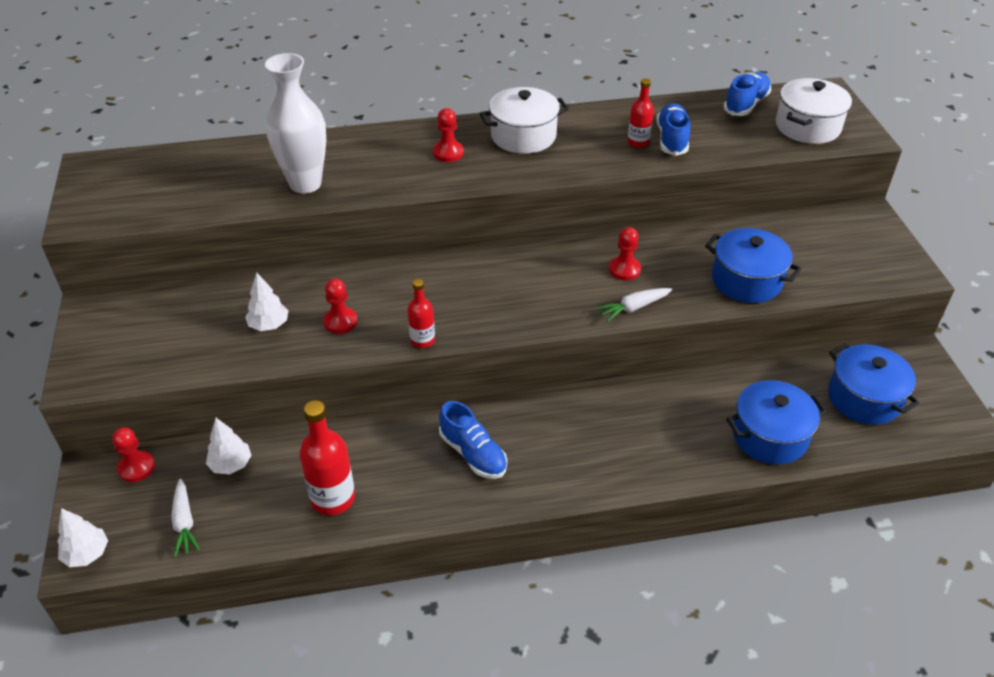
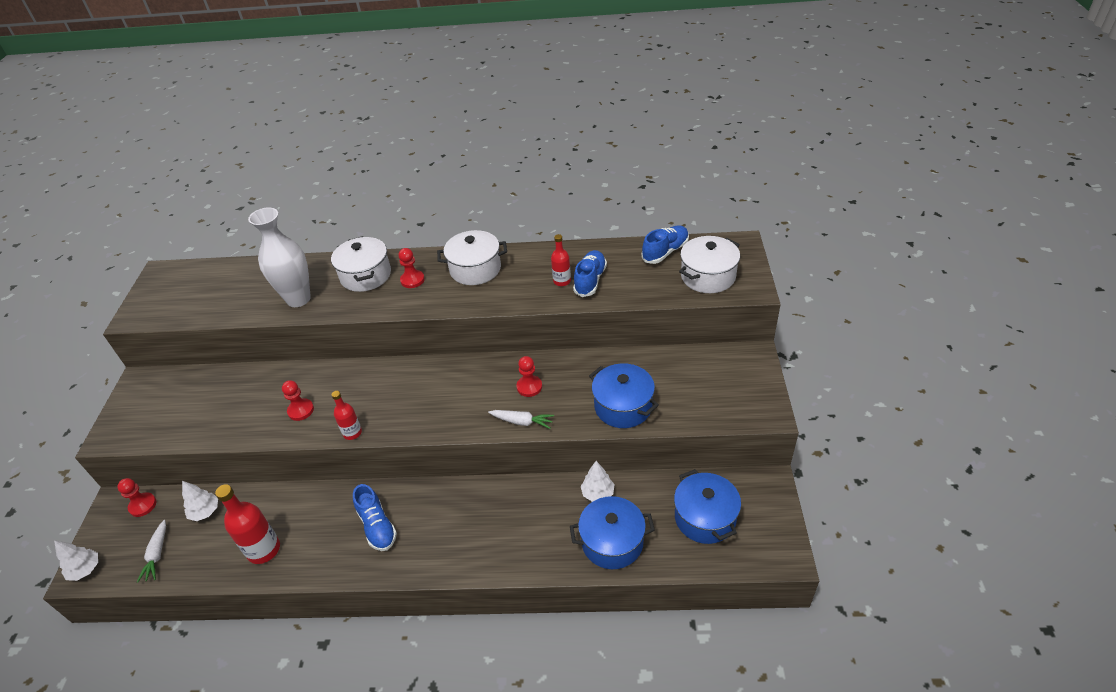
camera: 15 degrees right, 0 degrees up
(269, 325) = (250, 408): white tree -> white tree (597, 493)
(383, 151) = (366, 275): none -> white pot
(633, 308) = (522, 422): white carrot -> white carrot turned 150 degrees counterclockwise

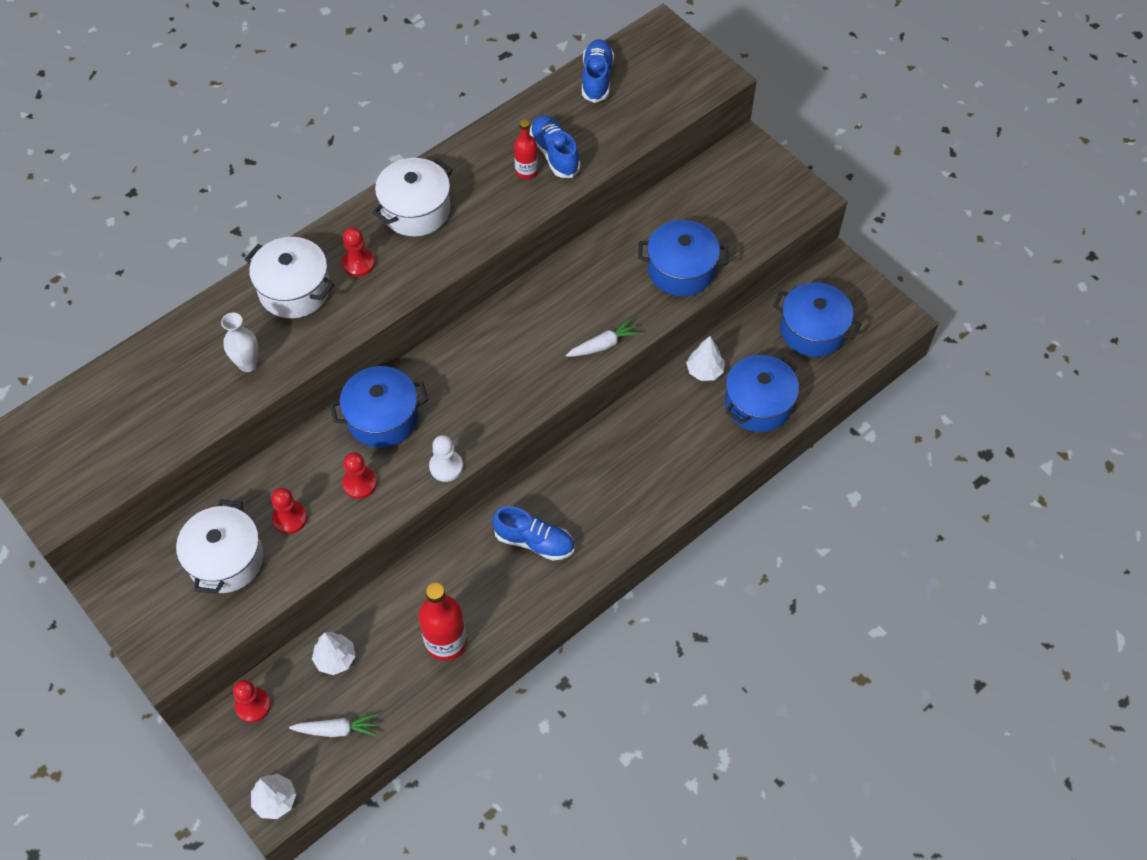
camera: 45 degrees left, 15 degrees up
(157, 555) = (337, 730): white carrot -> white carrot turned 45 degrees counterclockwise
(298, 299) = (248, 364): white vase -> white vase, size x0.54
(352, 433) = (446, 466): red bottle -> white pawn
(354, 382) = (382, 418): none -> blue pot
(529, 387) = (573, 306): red pawn -> red pawn (290, 518)
(708, 276) = (665, 85): white pot -> white pot (226, 559)

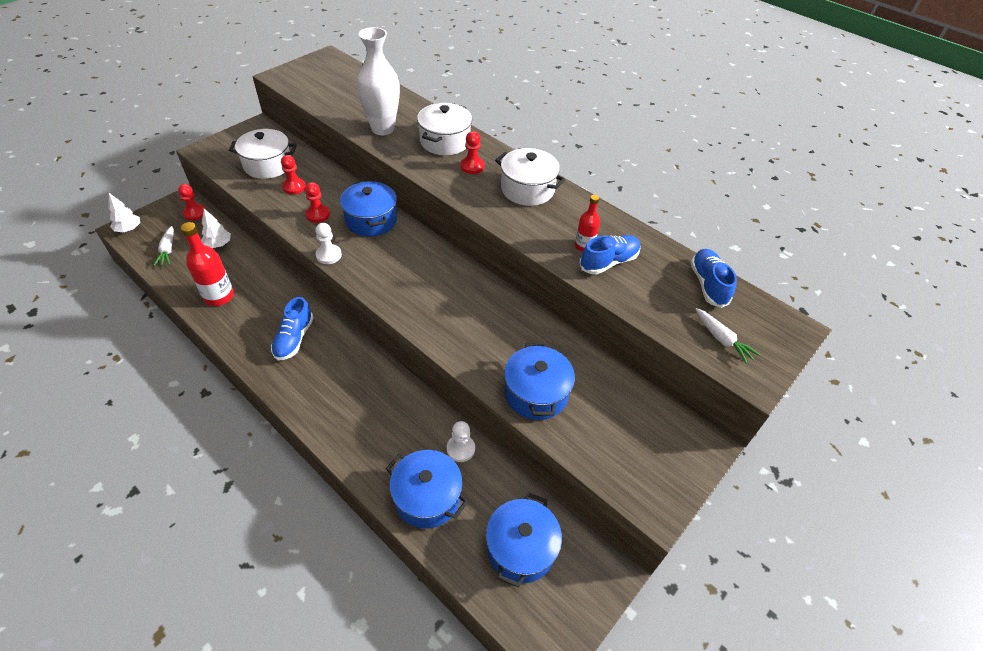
camera: 80 degrees right, 10 degrees down
(248, 364) = (382, 129): white vase -> white vase, size x1.84
(597, 78) = (708, 284): blue shoe -> blue shoe turned 90 degrees counterclockwise
(604, 345) = (445, 341): white carrot -> white carrot (722, 339)
(704, 371) = (460, 449): white tree -> white pawn

